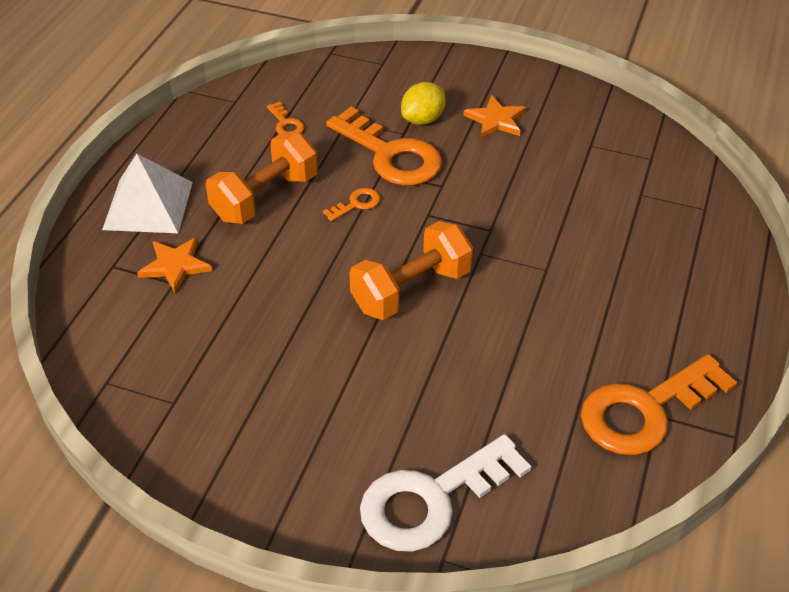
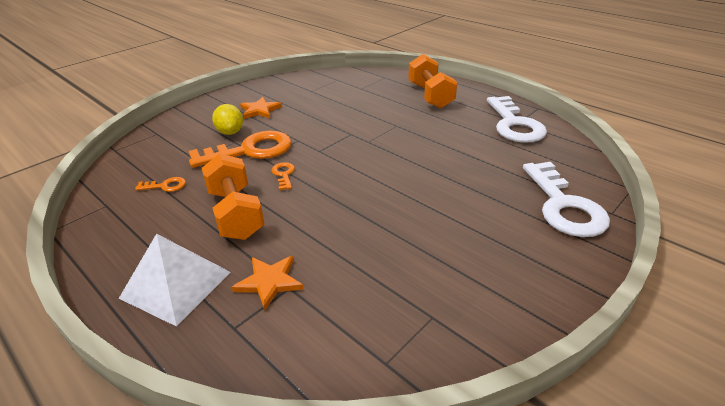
camera: 65 degrees left, 10 degrees down
(411, 290) = (382, 172): orange dumbbell -> orange dumbbell (430, 95)
(645, 410) = (514, 124): orange key -> white key

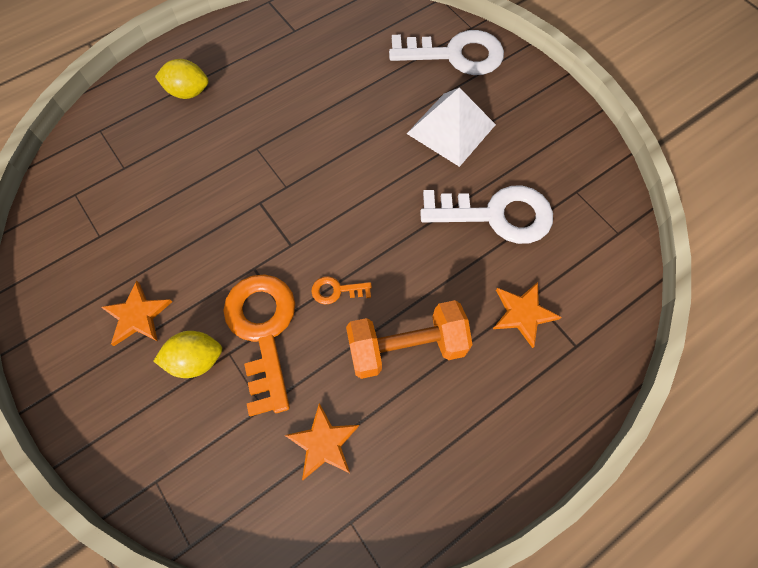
camera: 80 degrees left, 30 degrees up
(165, 186) = (323, 443): orange key -> orange star
(176, 285) = (516, 405): white pyramid -> white pyramid (451, 129)
(430, 95) = (188, 92): orange dumbbell -> yellow lemon
(514, 124) = (298, 36): white key -> white key (496, 215)

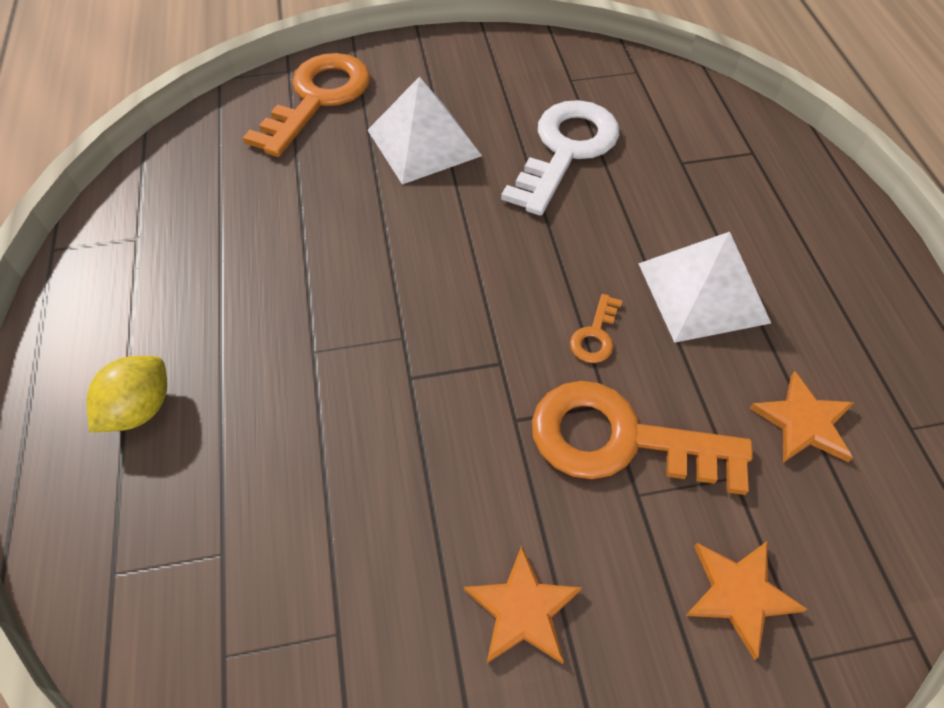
camera: 65 degrees left, 10 degrees down
(196, 360) = (633, 542): yellow lemon -> none
(406, 347) = (702, 292): orange dumbbell -> white pyramid
(455, 55) = (317, 99): white key -> orange key
(523, 314) = (700, 177): orange star -> orange star (739, 594)

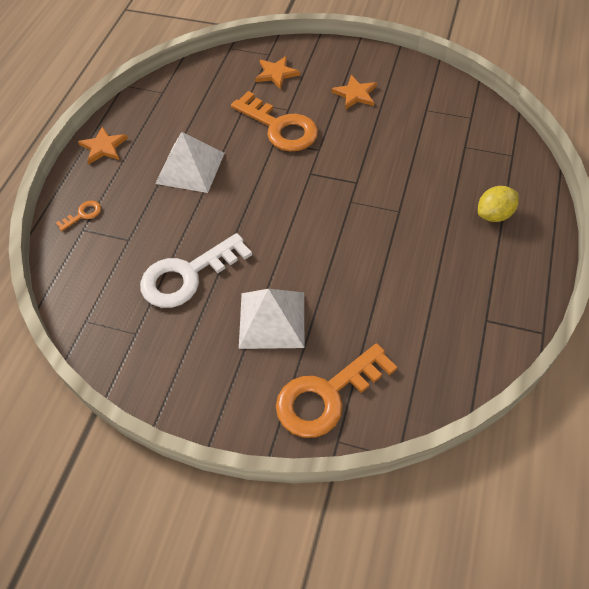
camera: 150 degrees left, 0 degrees up
(595, 335) = (257, 168): orange key -> orange key (83, 214)
(803, 422) = (201, 107): orange star -> orange star (103, 147)

